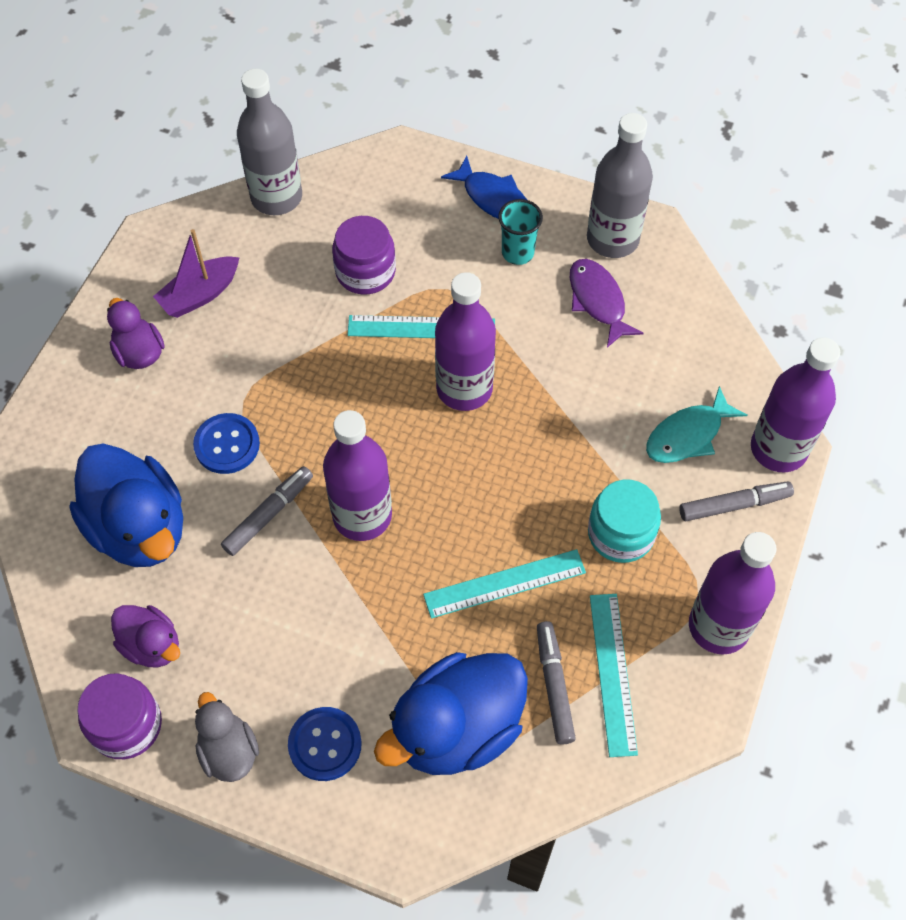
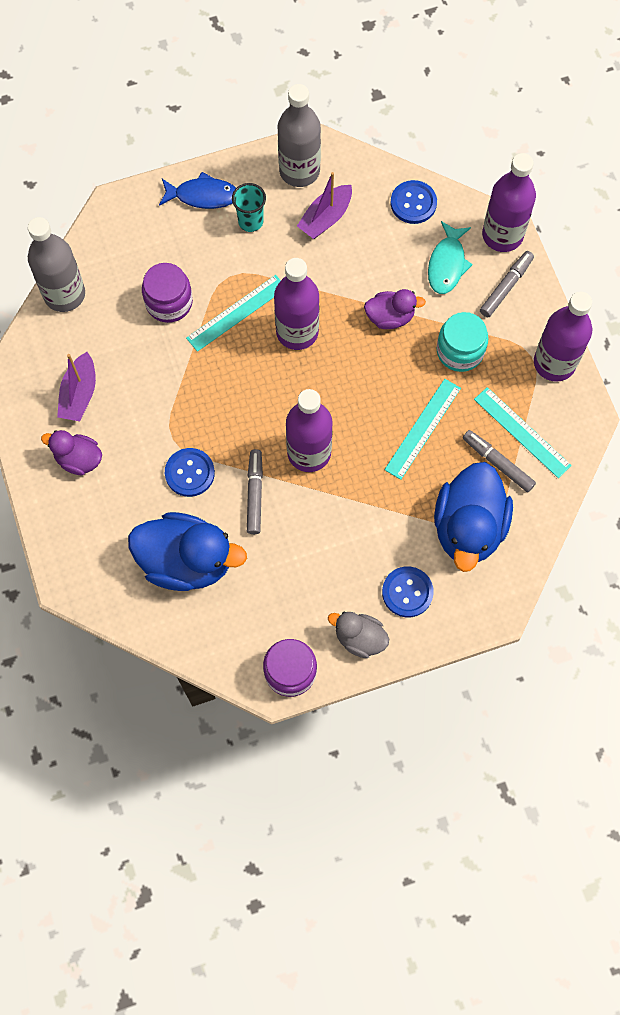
camera: 40 degrees left, 10 degrees up
(152, 645) = (261, 619): purple duck -> purple duck (390, 317)
(598, 301) = (325, 218): purple fish -> purple boat
(706, 349) = (413, 203): none -> blue button

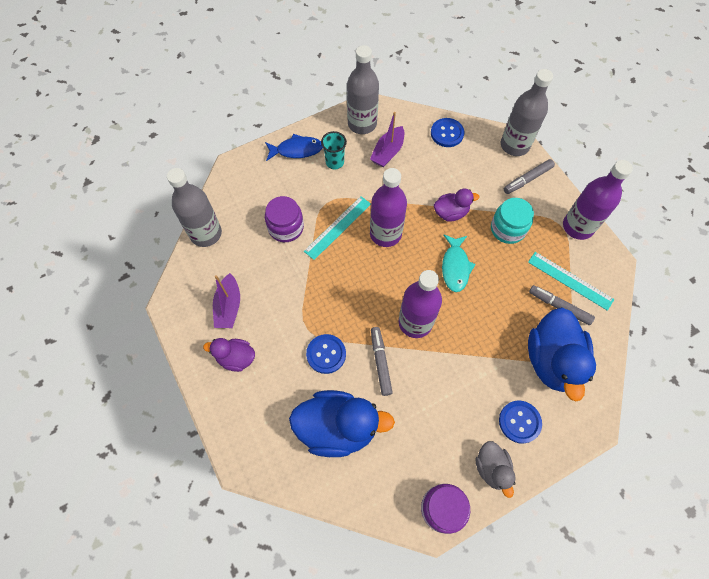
camera: 10 degrees left, 5 degrees down
(359, 638) = (492, 468): grey duck -> grey duck turned 120 degrees counterclockwise
(423, 428) = (496, 290): turquoise ruler -> none
(447, 264) = (481, 170): turquoise fish -> turquoise fish (455, 267)
(502, 235) = (514, 145): purple bottle -> grey bottle
(506, 287) = (527, 179): grey marker -> grey marker turned 150 degrees counterclockwise

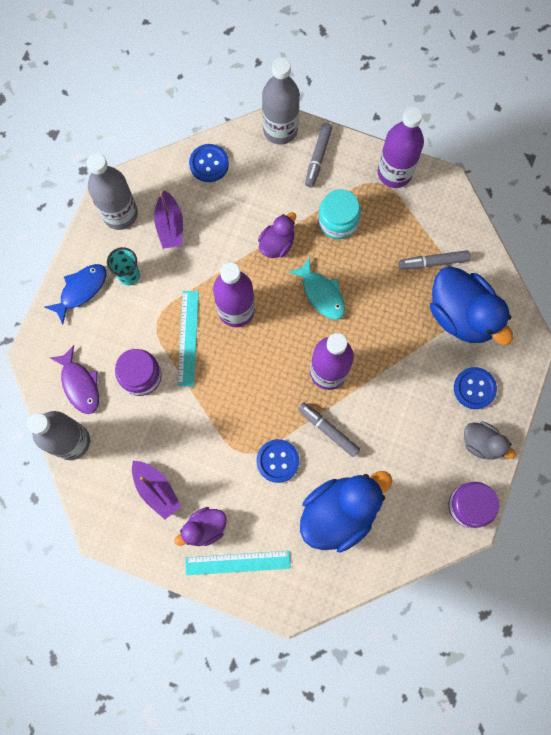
camera: 40 degrees left, 10 degrees up
(243, 204) = (80, 384): none -> purple fish
(570, 280) = (424, 230): turquoise ruler -> turquoise ruler (237, 562)

